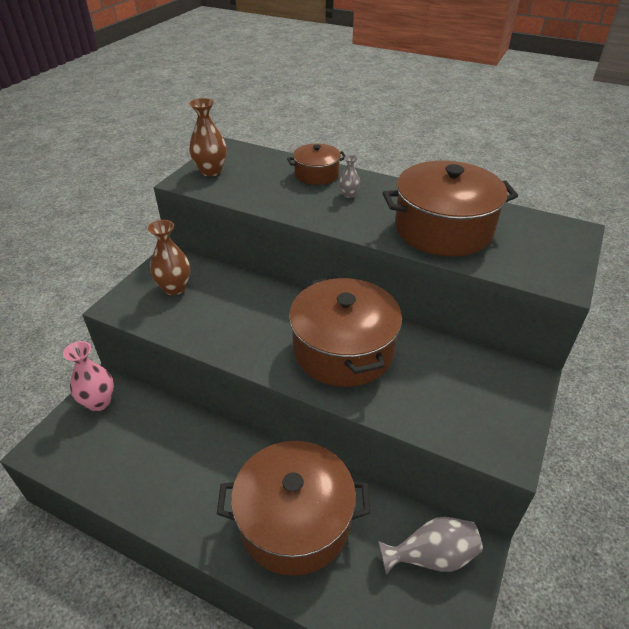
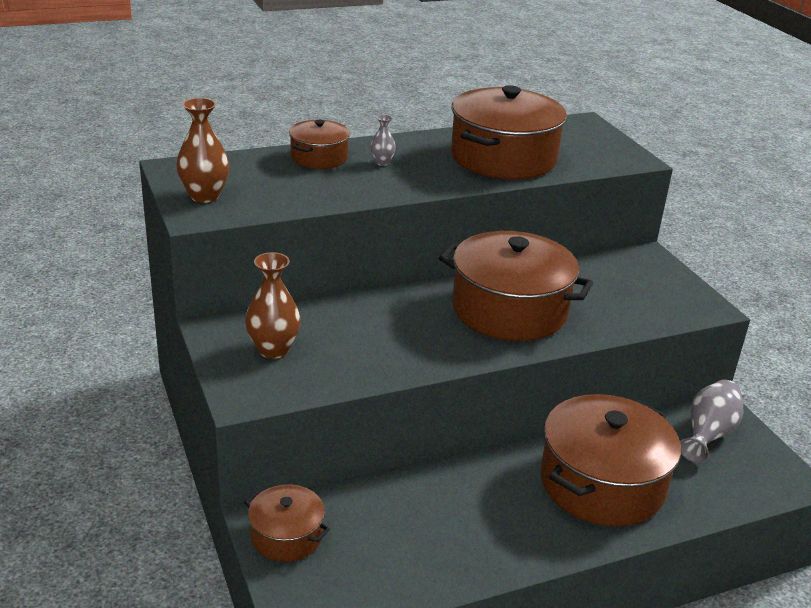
camera: 50 degrees left, 10 degrees down
(99, 402) = (286, 536): pink vase -> brown pot

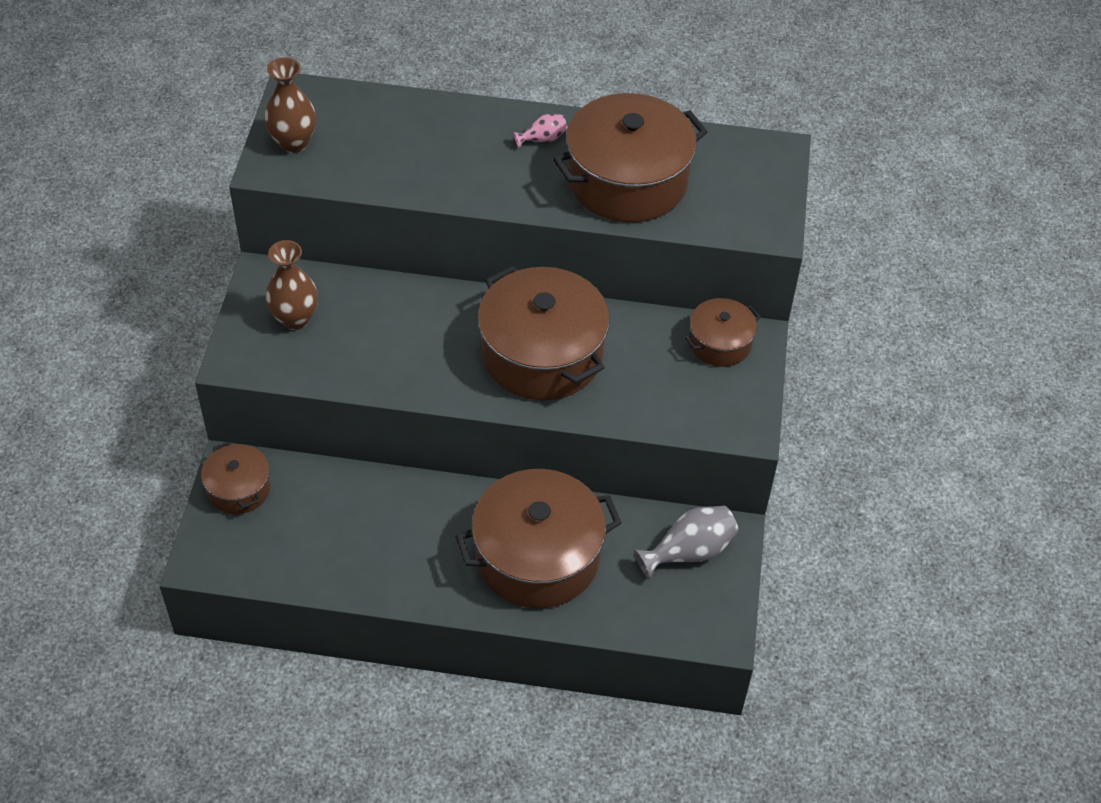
camera: 30 degrees right, 20 degrees up
(319, 157) = (440, 120): brown pot -> brown pot (720, 343)
(382, 162) = (496, 147): grey vase -> none
(413, 150) = (543, 139): none -> pink vase

